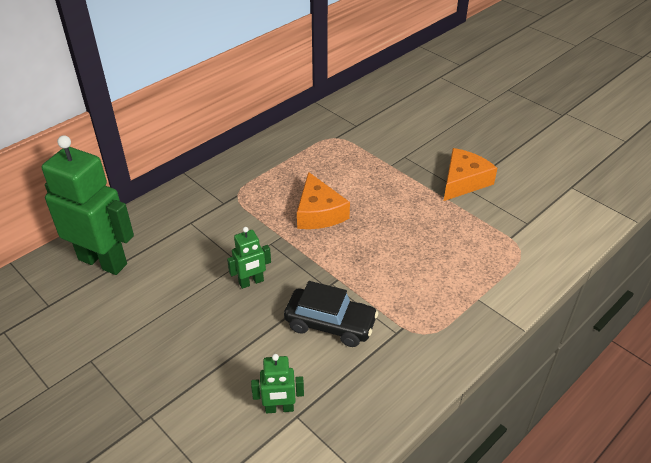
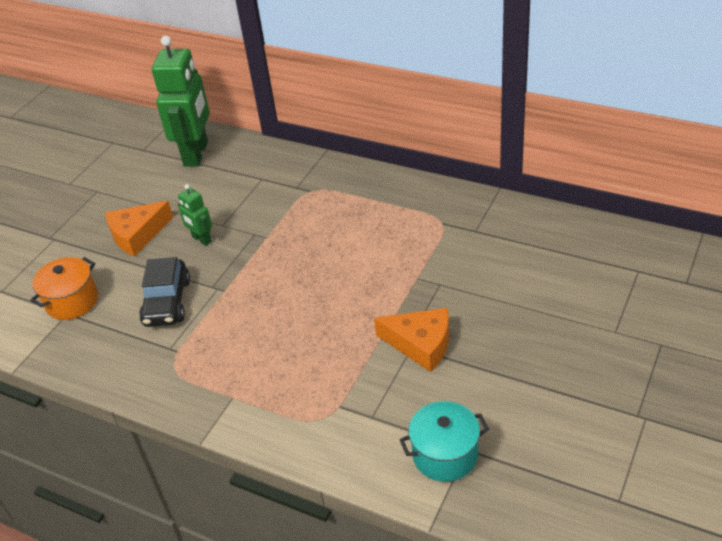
camera: 75 degrees right, 0 degrees up
(279, 408) = (72, 301): green robot -> orange pot
(319, 212) = (311, 249): orange cheese -> orange cheese (137, 235)
(574, 197) = (445, 455): none -> turquoise pot

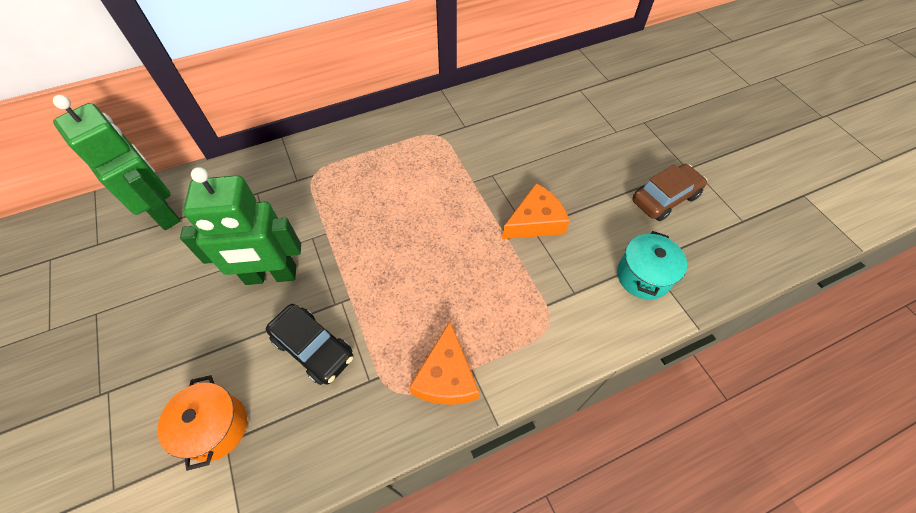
camera: 55 degrees left, 15 degrees up
(137, 235) = (201, 318): orange cheese -> orange cheese (446, 376)
(201, 239) = (271, 276): green robot -> green robot, size x2.10
(567, 419) = (664, 198): none -> brown car

